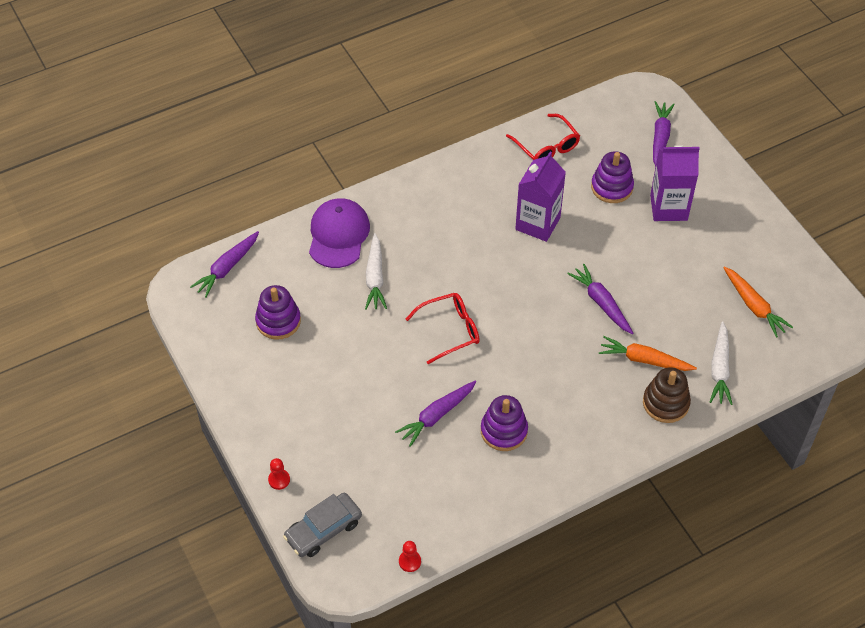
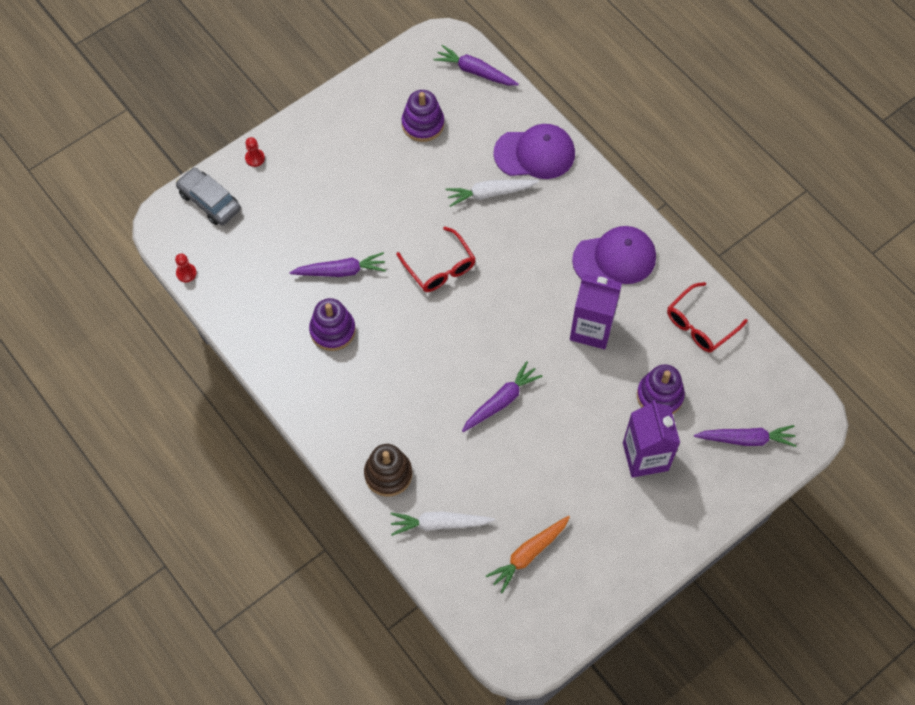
camera: 80 degrees right, 10 degrees up
(437, 415) = (340, 271): purple carrot -> purple carrot turned 135 degrees clockwise
(468, 194) = (614, 258): none -> purple cap
(644, 360) = (437, 449): orange carrot -> none

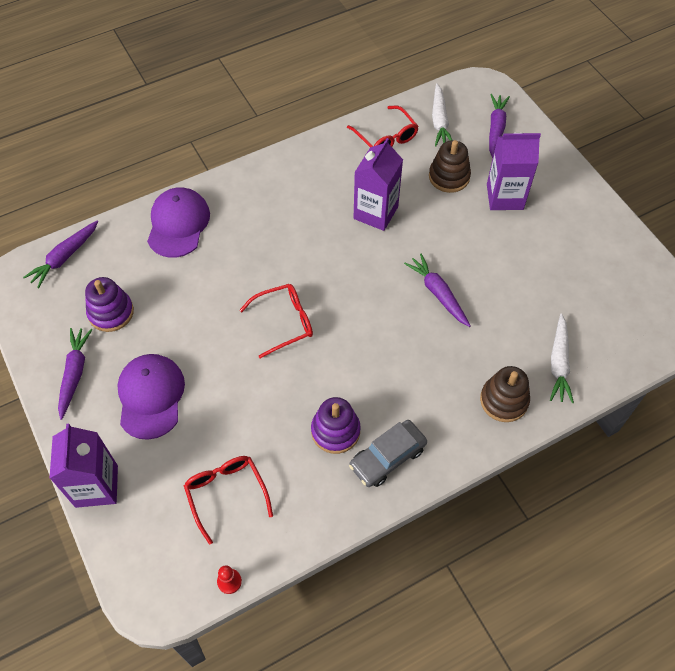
camera: 80 degrees left, 5 degrees down
(209, 201) = (139, 544): grey car -> grey car (387, 457)
(255, 158) = (96, 486): red pawn -> purple carton
(261, 255) = (226, 493): none -> red glasses
(340, 271) = (266, 414): purple carrot -> purple carrot (75, 373)
(490, 193) = (211, 267): white carrot -> white carrot (439, 121)
(528, 554) = (591, 297): orange carrot -> none
(614, 258) = (308, 184): purple cap -> purple cap (151, 396)
(659, 396) = (449, 177): purple stacking toy -> brown stacking toy

